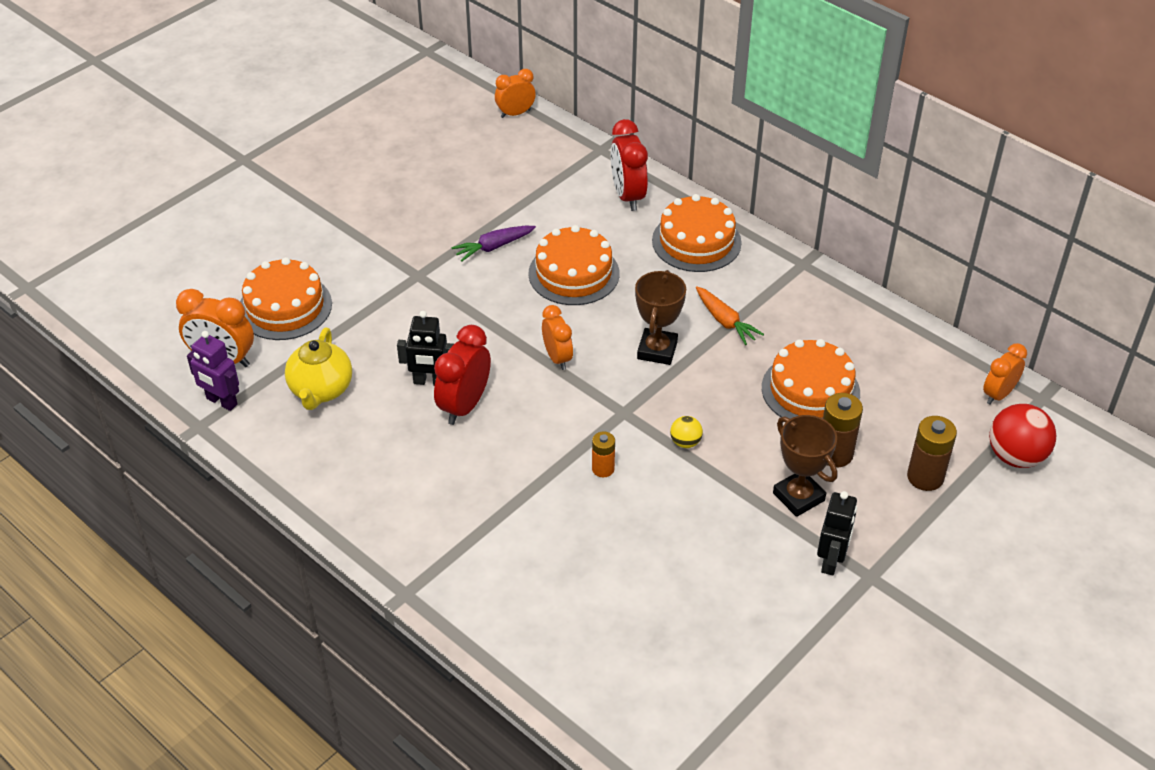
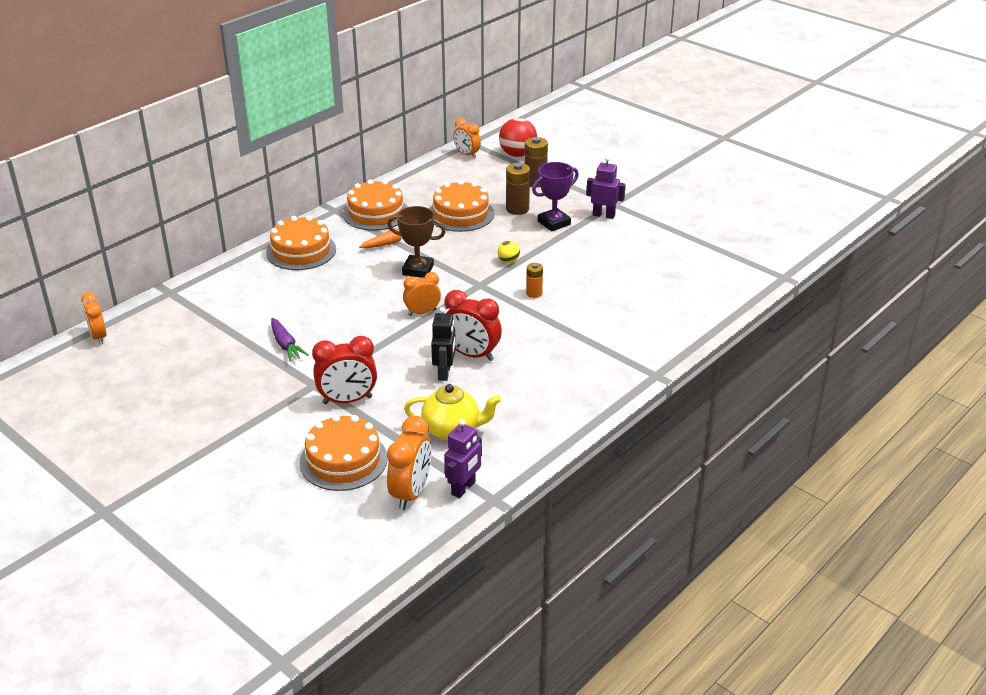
camera: 90 degrees left, 10 degrees down
(574, 273) = (327, 305): orange cake -> orange cake (376, 213)
(628, 196) = (237, 280): red clock -> red clock (347, 400)
(798, 497) = (554, 223): brown trophy -> purple trophy
(831, 561) = (603, 215): black robot -> purple robot

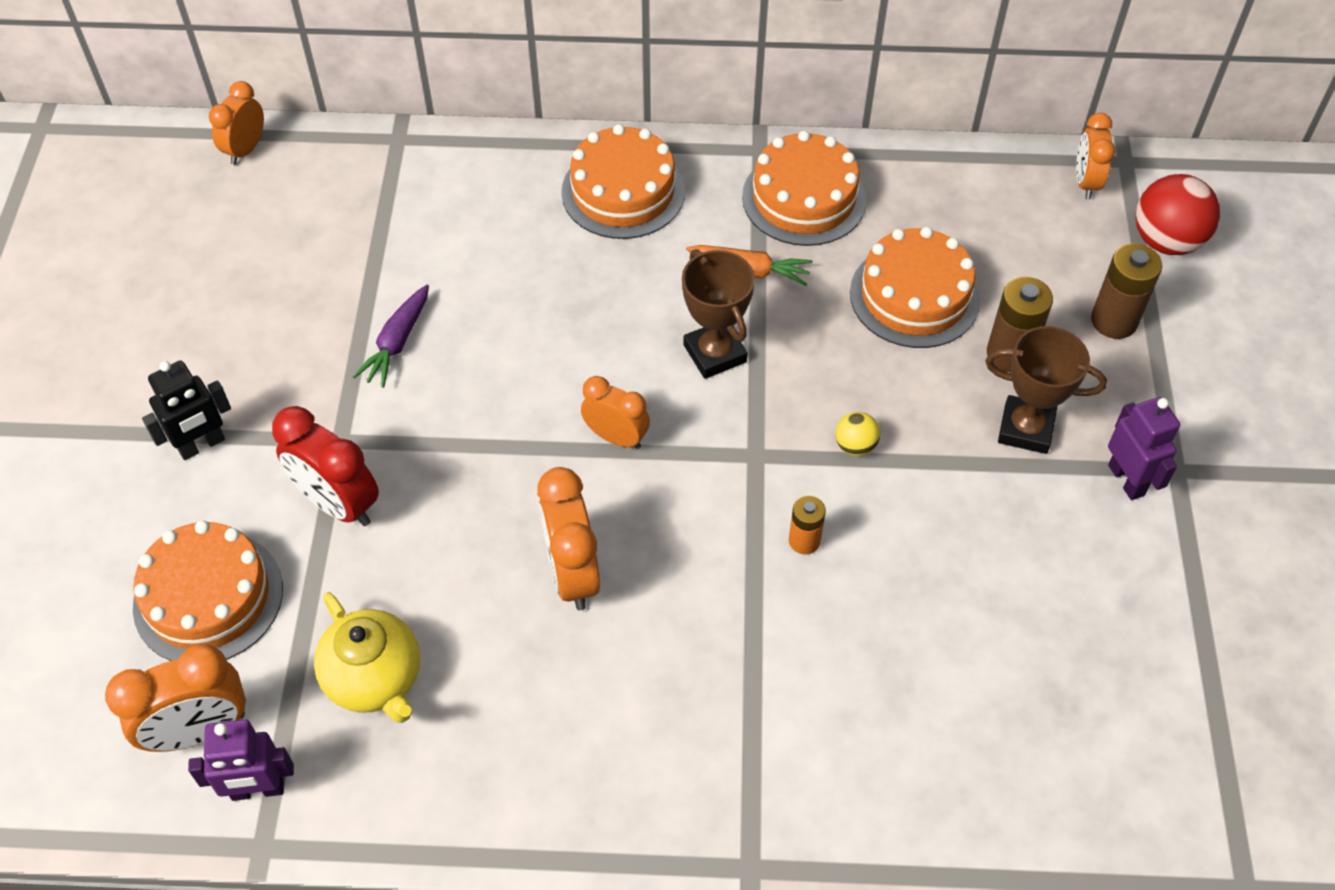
camera: 50 degrees right, 20 degrees up
(444, 373) = (499, 571): black robot -> black robot (202, 445)
(472, 354) = (572, 573): red clock -> orange clock
(554, 223) = (1025, 429): purple trophy -> brown trophy

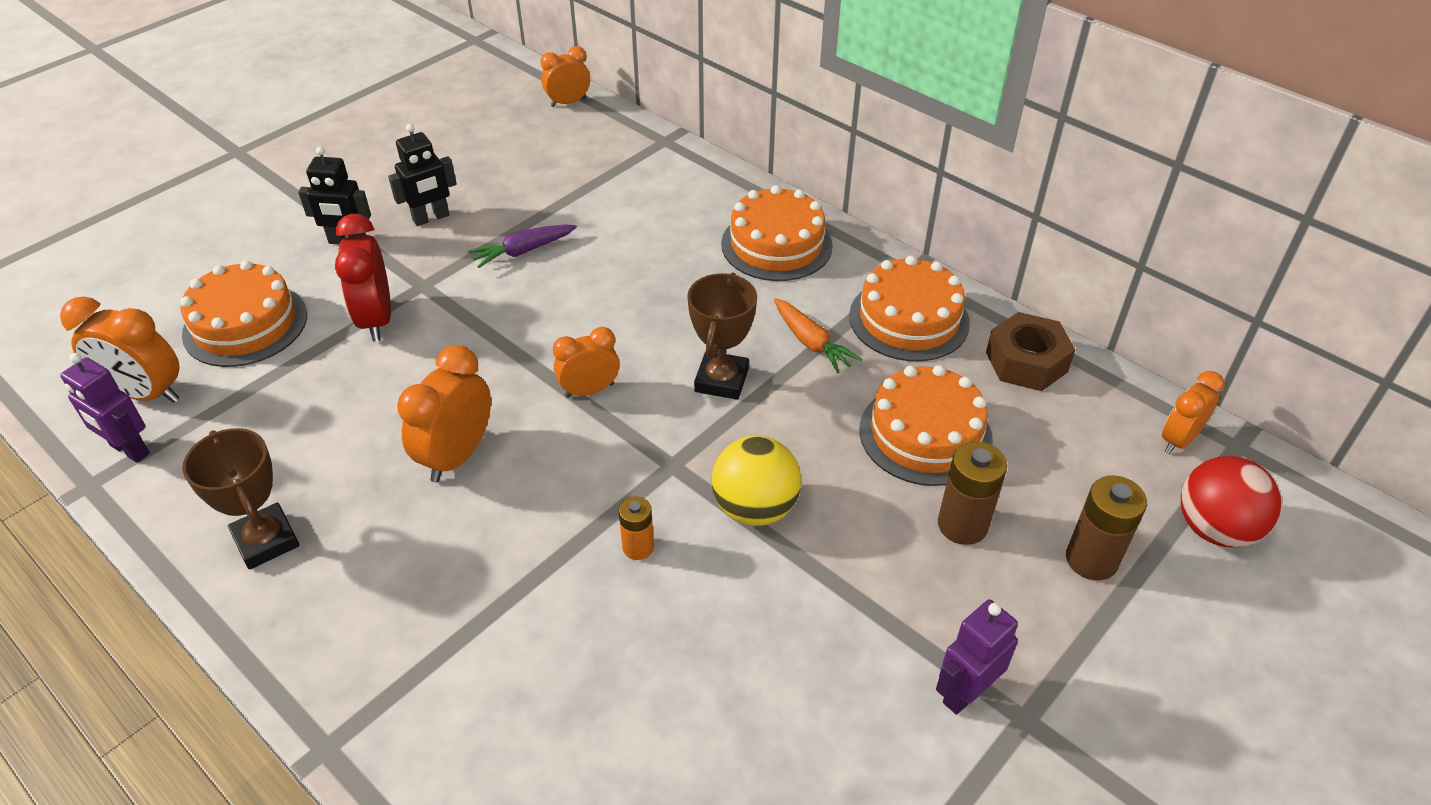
camera: 40 degrees right, 10 degrees down
(259, 366) = (431, 218): none -> black robot
(375, 679) = (267, 435): yellow teapot -> none
(616, 437) = (589, 390): orange clock -> orange clock turned 90 degrees counterclockwise
(855, 446) = (755, 508): yellow ball -> yellow ball, size x1.96
(926, 181) = (1026, 362): none -> brown nut
(1025, 429) = (914, 590): brown trophy -> brown trophy (266, 540)
(1126, 480) = (965, 693): purple robot -> purple robot turned 150 degrees counterclockwise

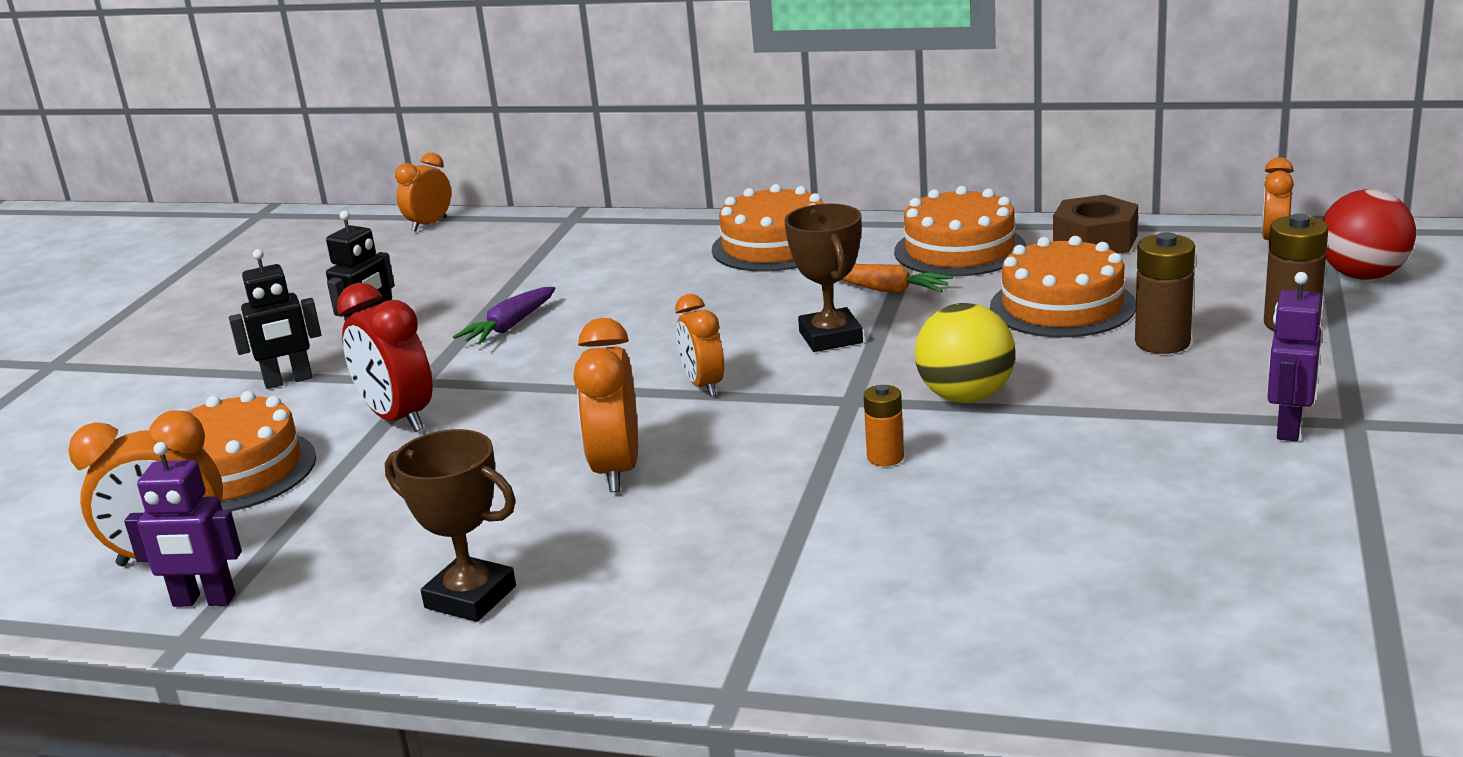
camera: 25 degrees left, 20 degrees down
(589, 390) = (704, 385): orange clock -> orange clock turned 60 degrees counterclockwise

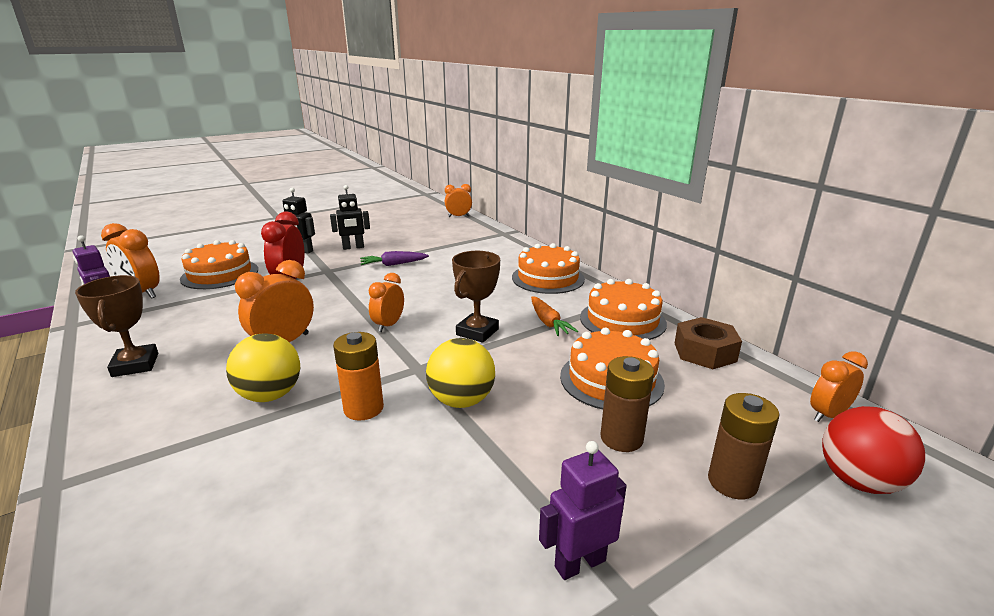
camera: 40 degrees right, 0 degrees up
(750, 509) = (270, 395): none -> yellow ball
(885, 457) = (363, 408): orange battery -> orange battery, size x1.62

